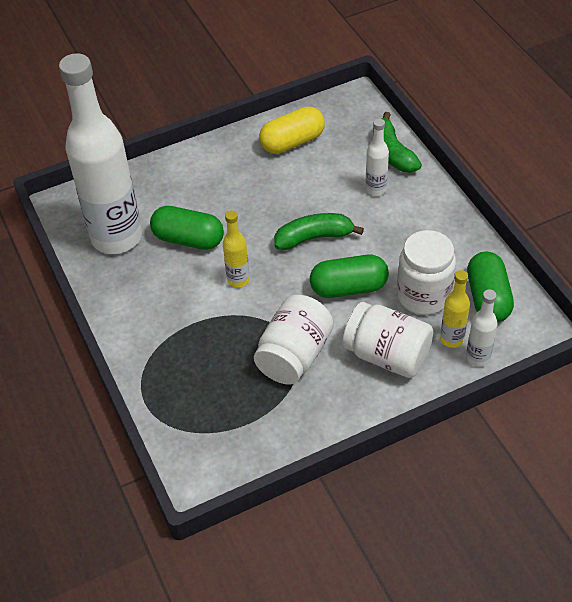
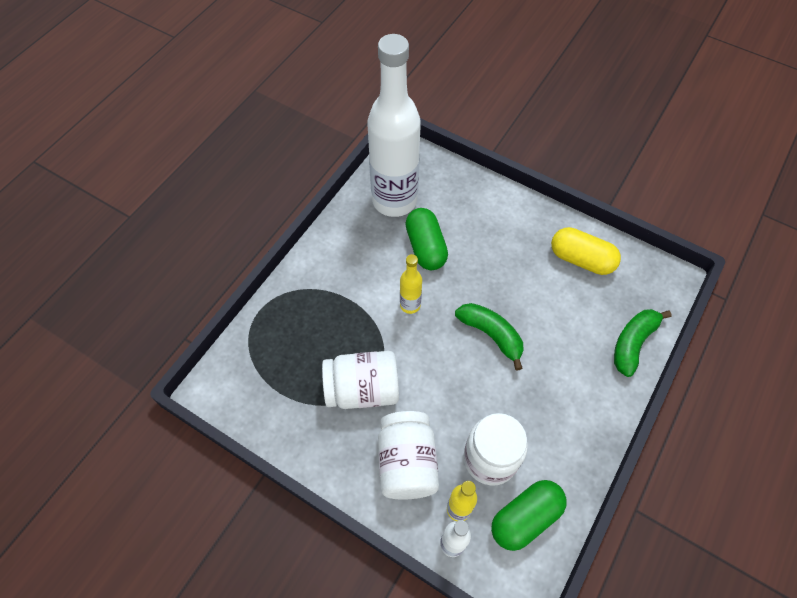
camera: 55 degrees right, 10 degrees up
(349, 288) = (457, 392): green capsule -> none
(376, 189) = (580, 353): white bottle -> none

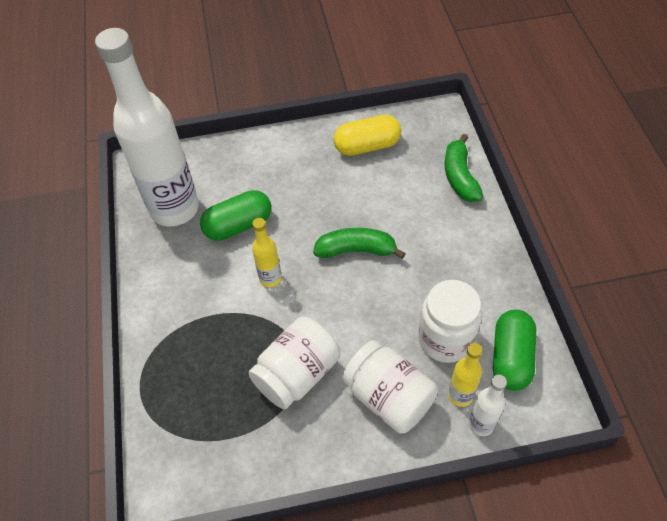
camera: 40 degrees left, 5 degrees down
(425, 247) = (238, 225): green capsule -> green capsule turned 60 degrees counterclockwise

